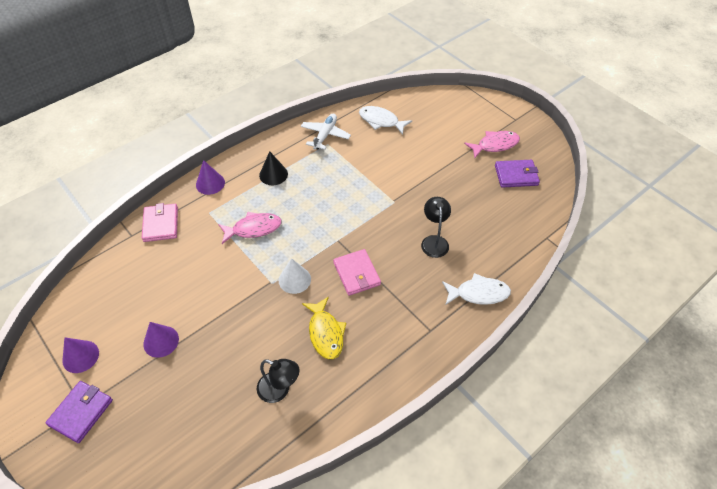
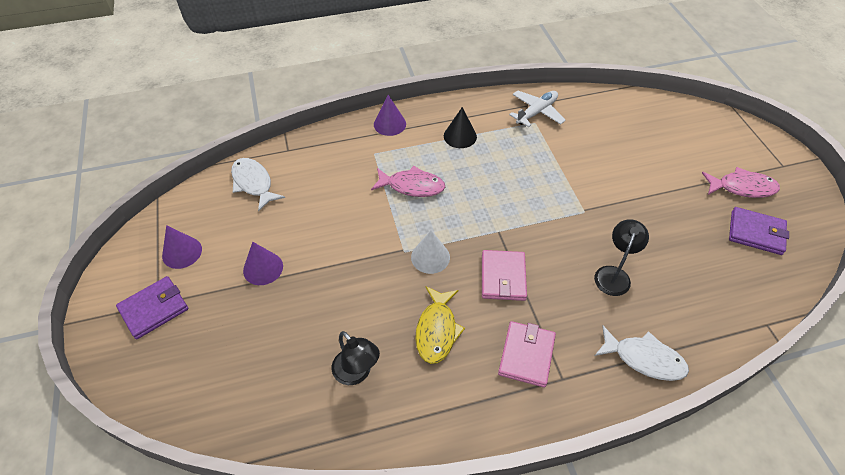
camera: 25 degrees right, 0 degrees up
(161, 224) = (321, 149): pink wallet -> pink wallet (526, 355)
(381, 121) = (608, 116): white fish -> white fish (253, 183)

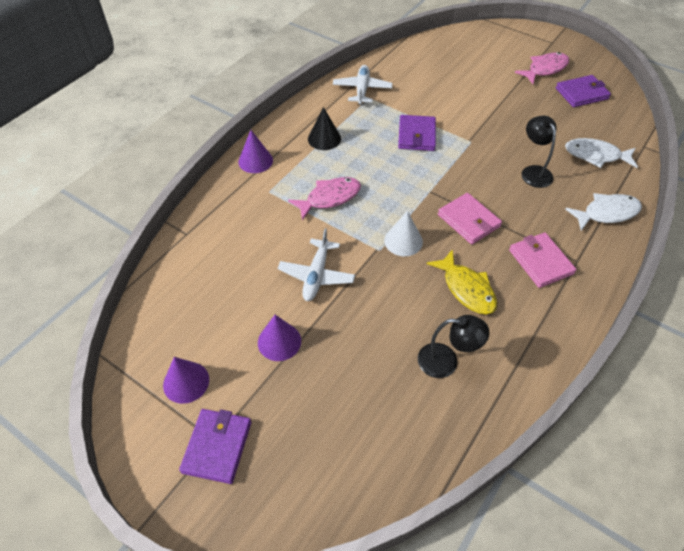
camera: 40 degrees left, 0 degrees up
(253, 183) = (187, 280): white fish -> white fish (596, 155)
(338, 239) = (316, 275): none -> white plane
(540, 178) = (416, 135): none -> purple wallet

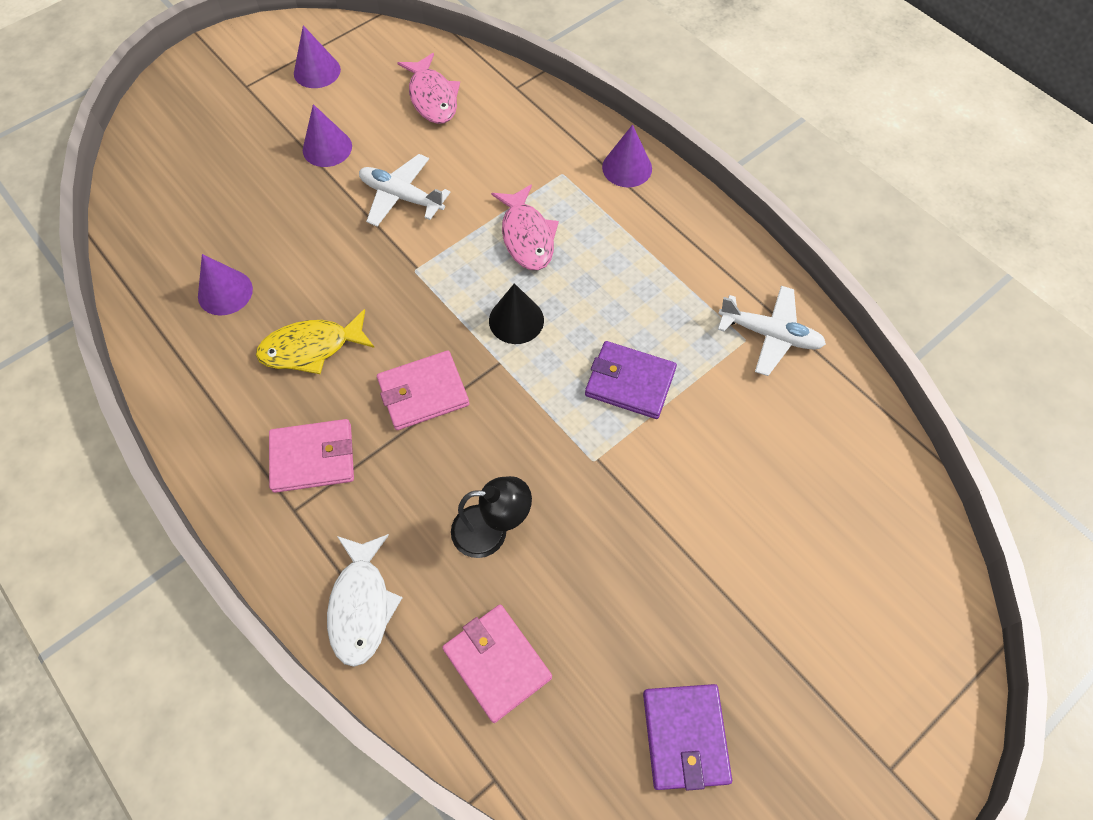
camera: 105 degrees right, 10 degrees up
(217, 447) = (237, 86): purple wallet -> none
(324, 138) = (654, 255): black cone -> black cone (516, 320)
(403, 241) = (418, 300): white cone -> none
(446, 361) = (225, 292): black lamp -> purple cone
(545, 69) = (784, 697): pink fish -> pink fish (432, 97)
(596, 155) = (497, 663): white fish -> pink wallet

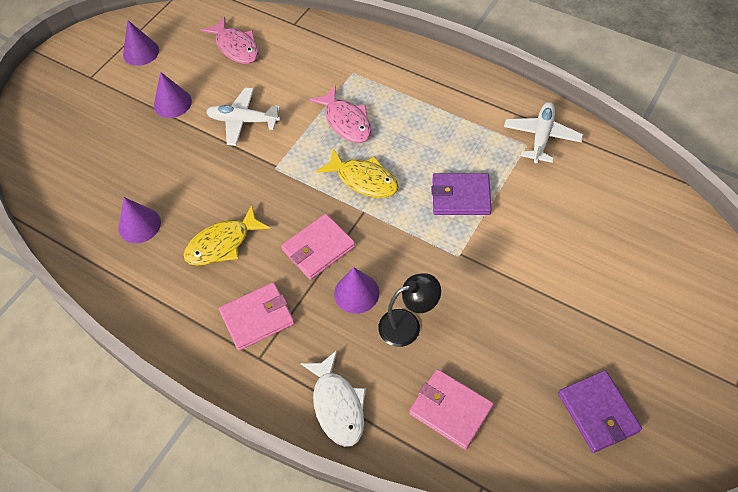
camera: 15 degrees left, 5 degrees down
(516, 320) = (363, 179): black cone -> yellow fish
(627, 168) = (396, 56): purple cone -> purple cone (356, 293)
(770, 335) = (541, 137): white plane -> white plane turned 75 degrees counterclockwise

